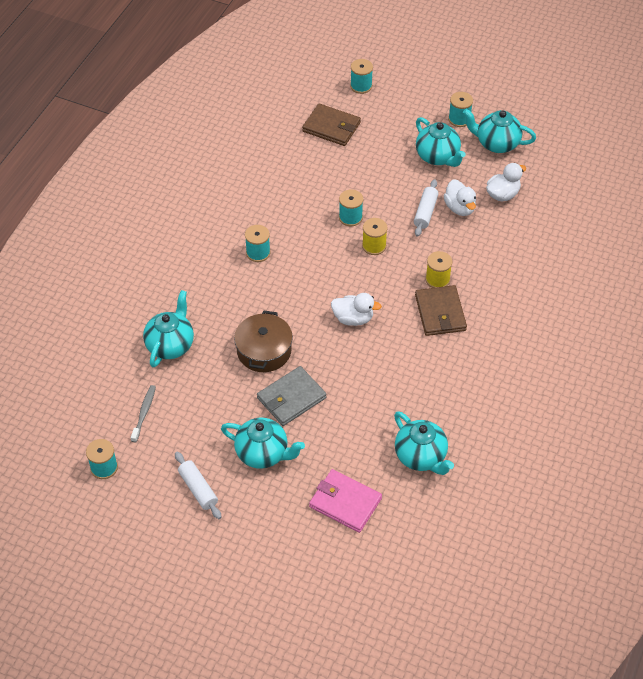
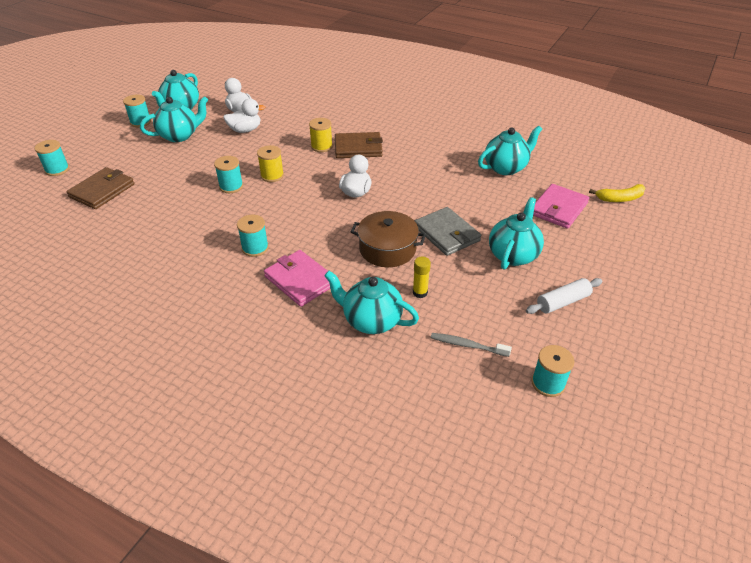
camera: 85 degrees left, 10 degrees down
(206, 378) = (420, 292): none -> yellow glue stick
(217, 291) = (300, 280): none -> pink wallet
(372, 568) = (619, 198): none -> yellow banana
(425, 212) = (243, 146): white rolling pin -> none

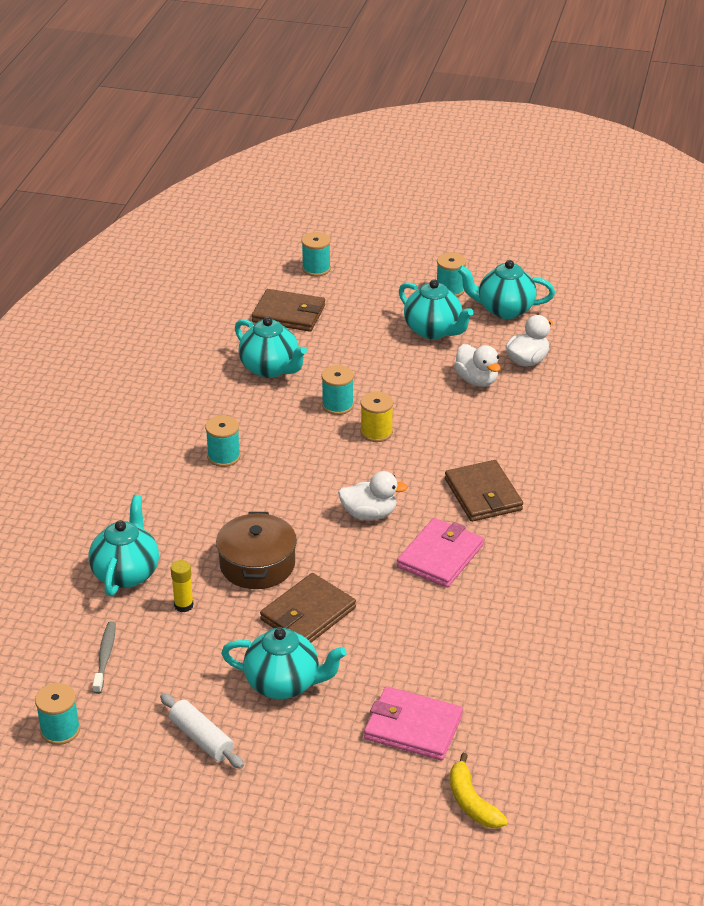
camera: 75 degrees right, 5 degrees down
(300, 280) = (178, 505): pink wallet -> pink wallet (440, 556)
(321, 146) = (469, 459): yellow spool -> none
(446, 234) = (308, 614): grey wallet -> brown wallet
(506, 168) = (502, 659): turquoise teapot -> turquoise teapot (270, 369)

